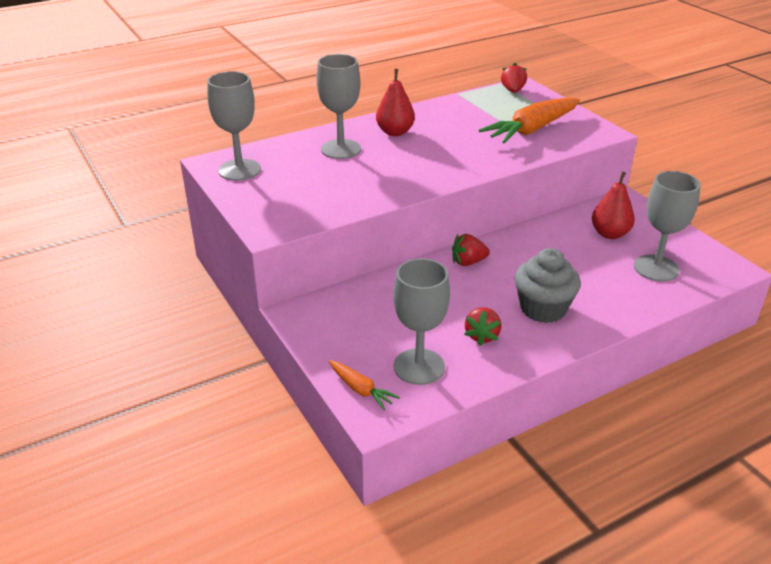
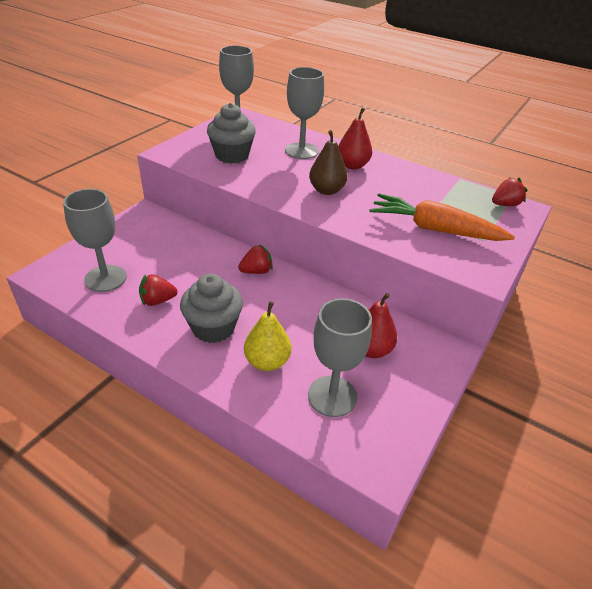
camera: 60 degrees right, 5 degrees up
(315, 190) = (232, 155): none -> grey cupcake
(361, 389) = (71, 259): orange carrot -> none
(433, 158) = (326, 190): none -> brown pear
(468, 262) = (256, 271): red strawberry -> red strawberry turned 105 degrees clockwise
(603, 289) = (267, 361): none -> yellow pear

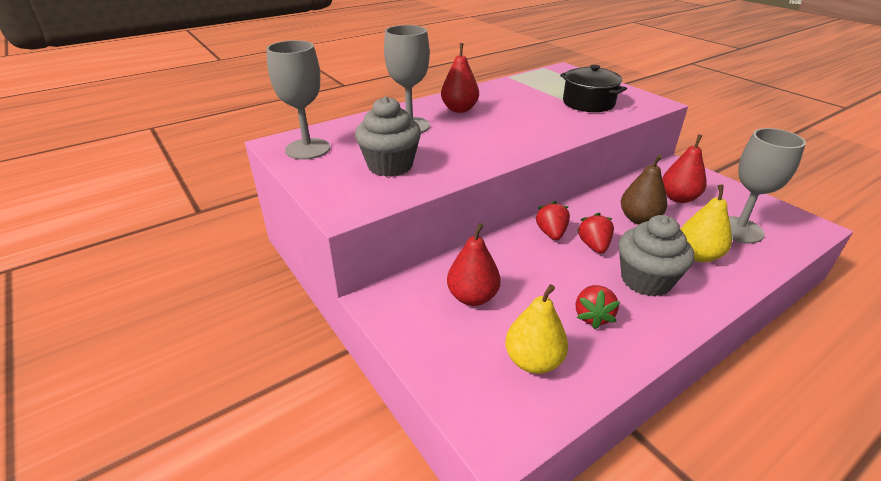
camera: 65 degrees left, 5 degrees down
(105, 278) = (533, 361): grey goblet -> yellow pear
(161, 245) = (472, 297): none -> red pear
(326, 190) = (504, 130): brown pear -> brown pear (639, 219)
(434, 229) = (588, 103): orange carrot -> black pot
(505, 204) = (557, 73): red strawberry -> red strawberry (594, 246)

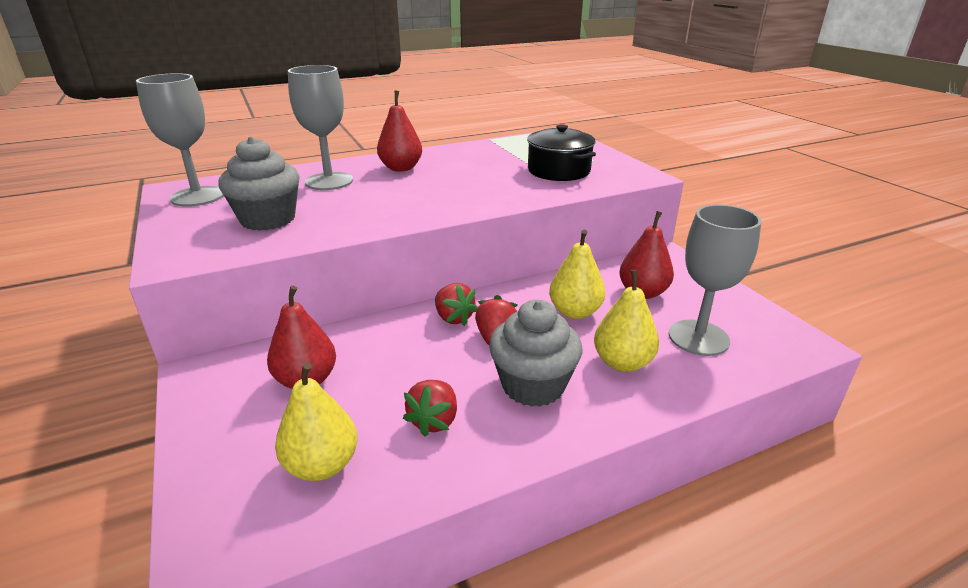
camera: 10 degrees right, 5 degrees down
(551, 233) = (453, 318): red strawberry -> red strawberry turned 135 degrees clockwise
(639, 219) = (575, 312): brown pear -> yellow pear

